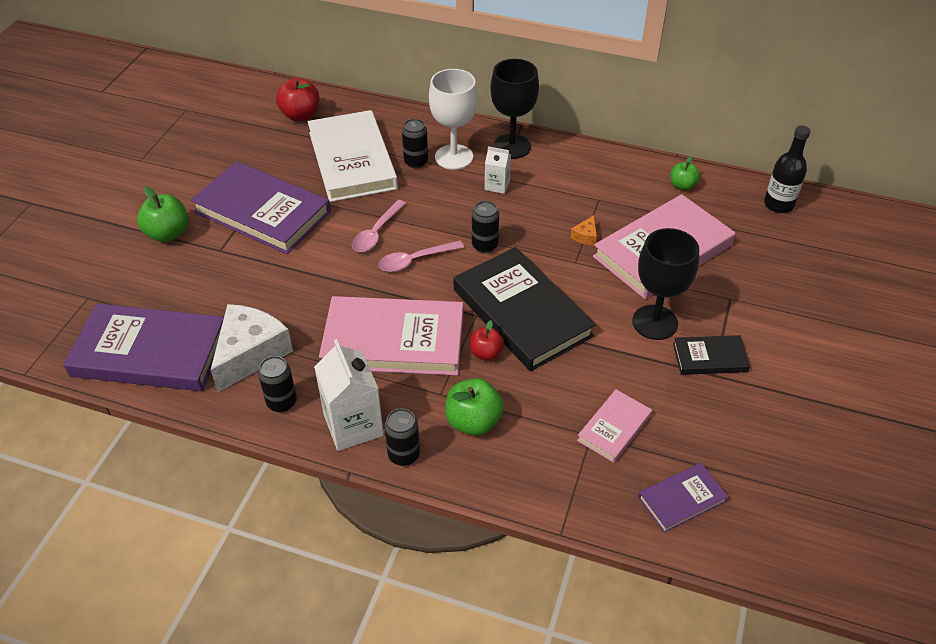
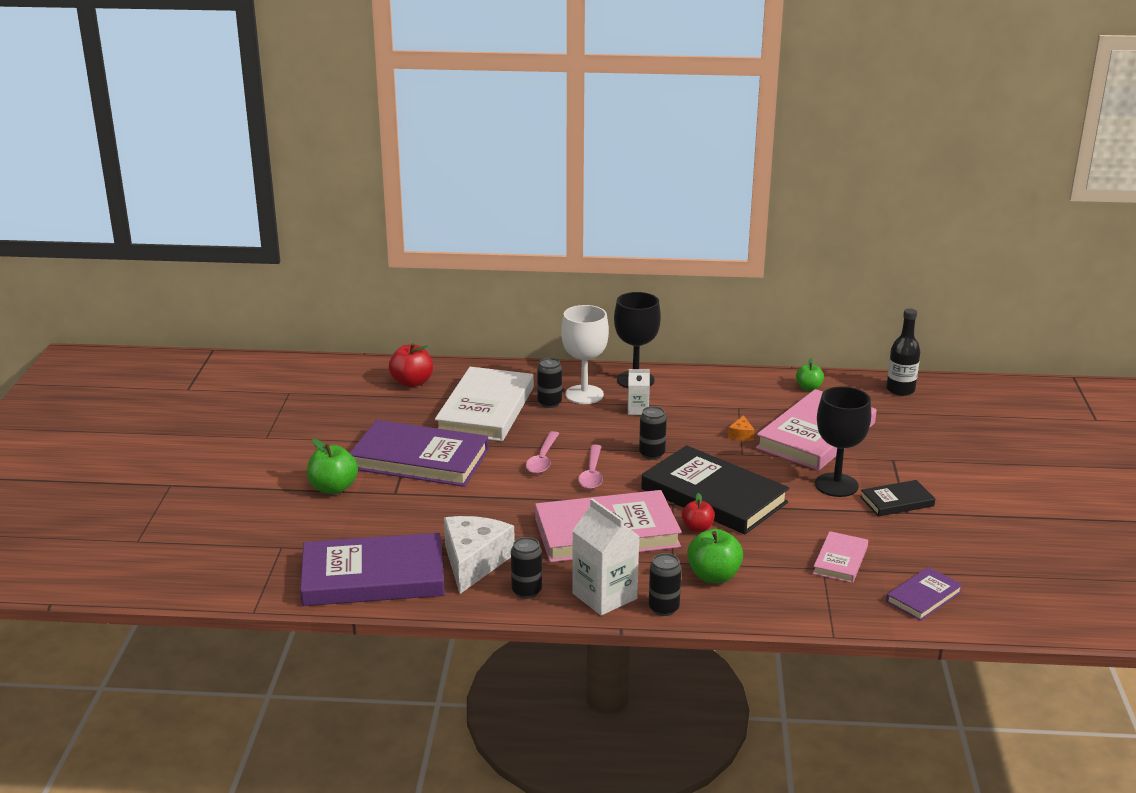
camera: 15 degrees left, 20 degrees down
(352, 160) = (486, 410): white book -> white book turned 45 degrees clockwise
(415, 260) = (592, 474): pink spoon -> pink spoon turned 45 degrees counterclockwise

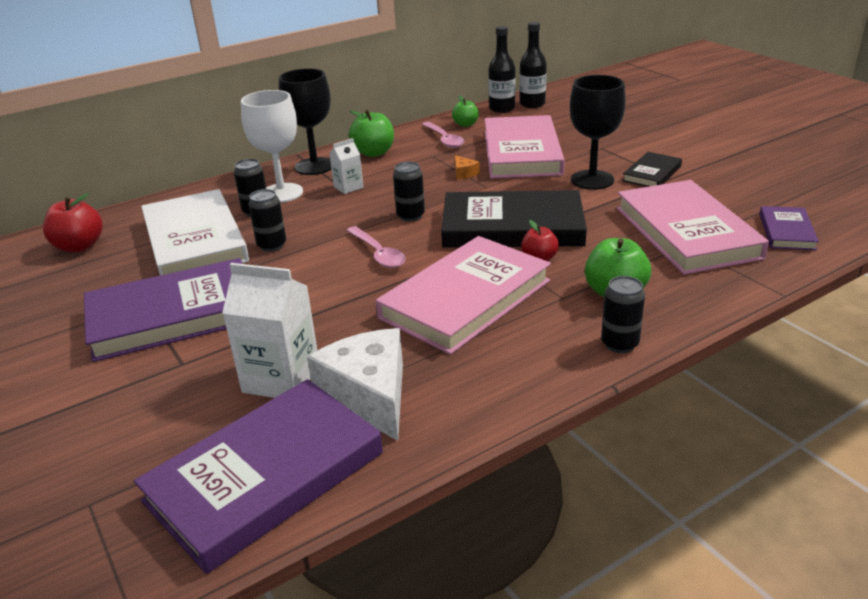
camera: 35 degrees left, 5 degrees up
(333, 488) = (93, 393): green apple -> green apple (374, 153)
(526, 591) = (467, 397): black can -> black can (272, 245)
(543, 459) = (312, 261): pink spoon -> pink spoon (444, 139)
(604, 596) = (550, 361): white carton -> white carton (281, 378)
(840, 560) = (686, 232): pink book -> pink book, size x2.03
(864, 384) = (502, 109): none -> black bottle

